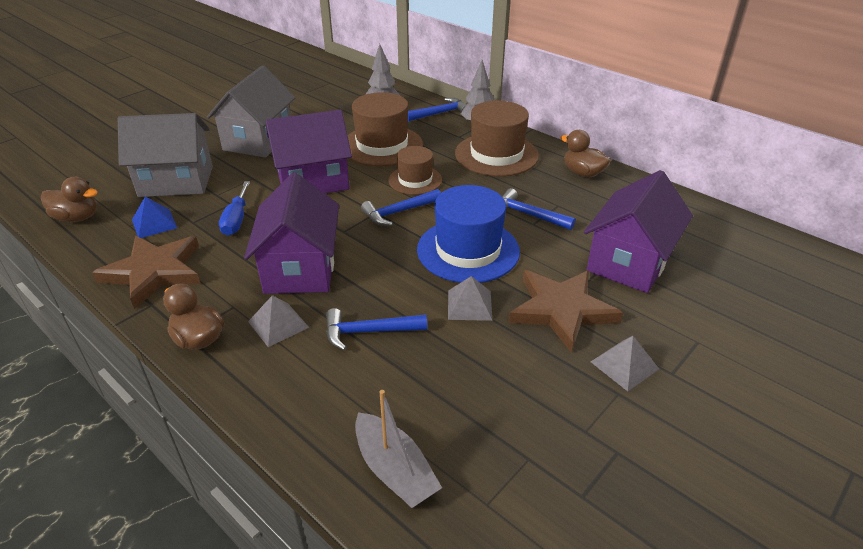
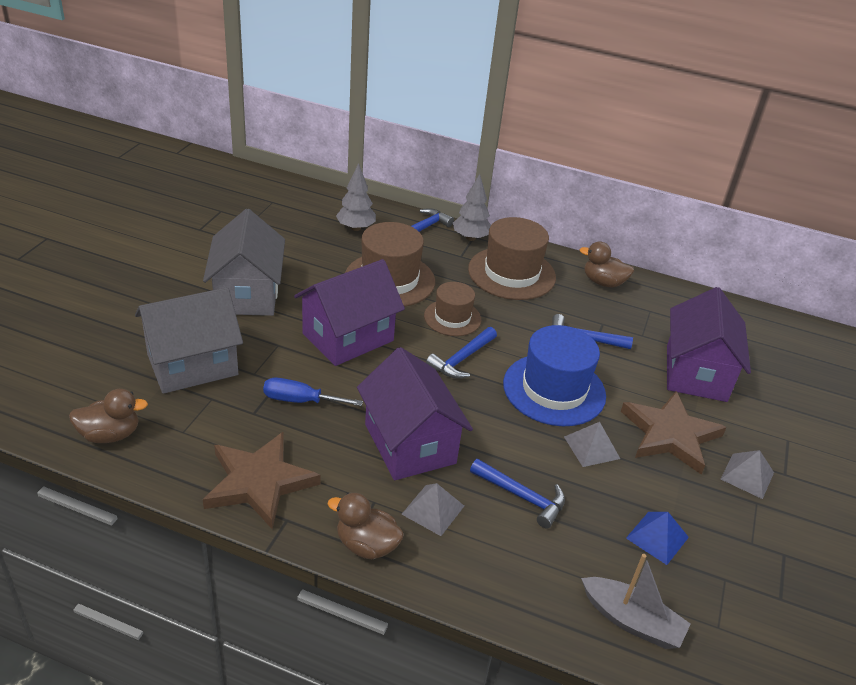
camera: 25 degrees left, 0 degrees up
(154, 223) = (210, 423): blue pyramid -> blue pyramid (657, 537)
(236, 220) = (300, 400): blue screwdriver -> blue screwdriver turned 120 degrees clockwise
(368, 332) = (522, 497): blue hammer -> blue hammer turned 120 degrees counterclockwise

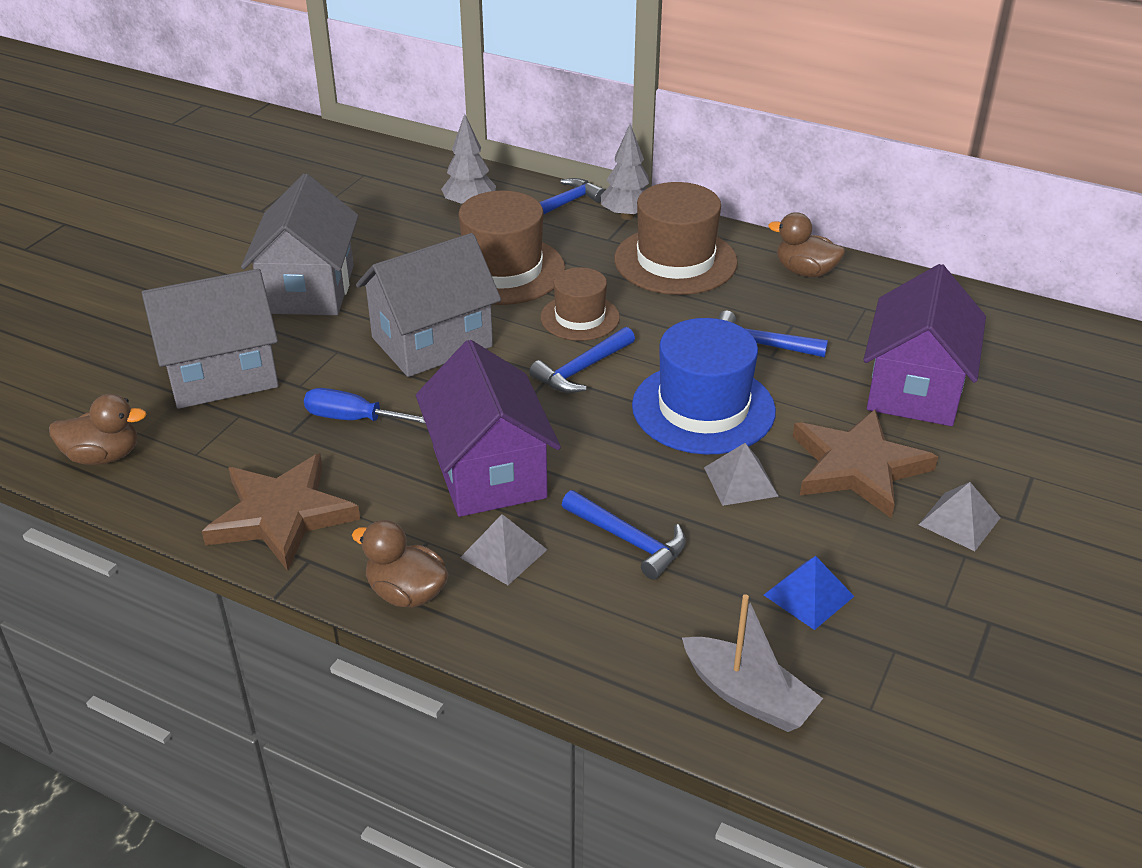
camera: 10 degrees right, 0 degrees up
(348, 337) = (432, 342): purple house -> grey house

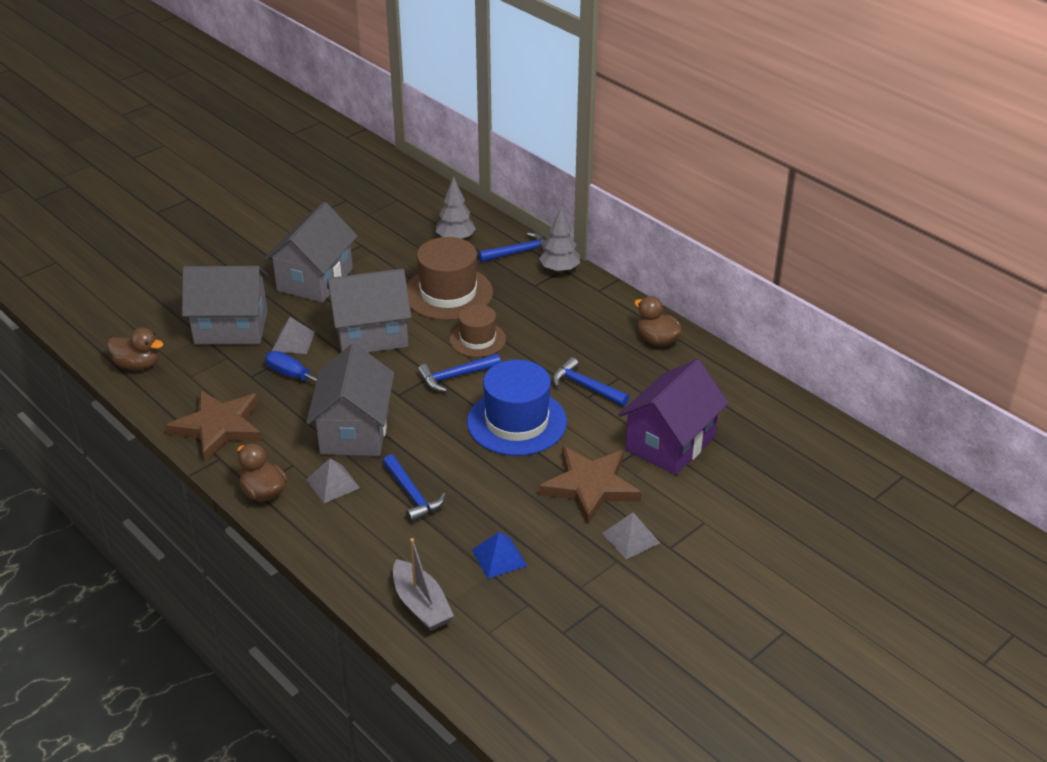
camera: 20 degrees right, 0 degrees up
(489, 473) = (354, 431): purple house -> grey house
(675, 261) = (570, 312): brown hat -> none
(740, 481) = (507, 476): grey pyramid -> grey pyramid (293, 341)

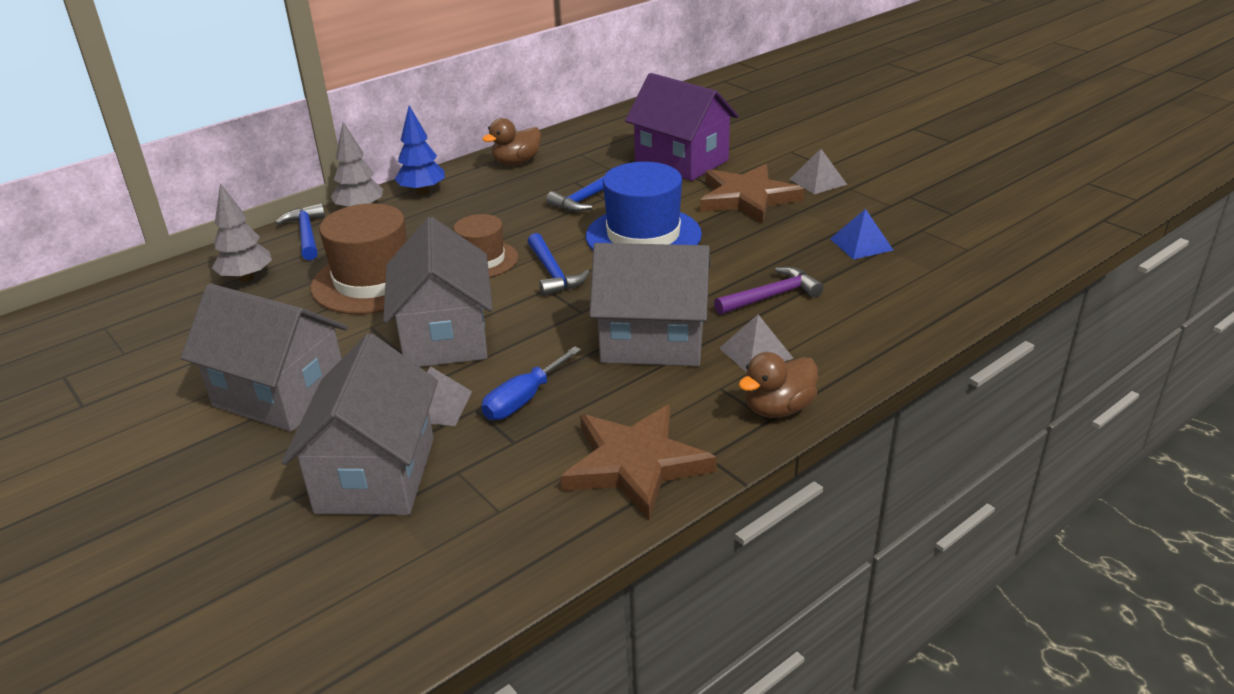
camera: 85 degrees left, 5 degrees down
(138, 365) = (449, 584): brown duck -> none
(412, 495) = (771, 296): blue hammer -> purple hammer
(421, 605) = (944, 286): grey boat -> none
(594, 296) = (422, 192): none -> blue tree

